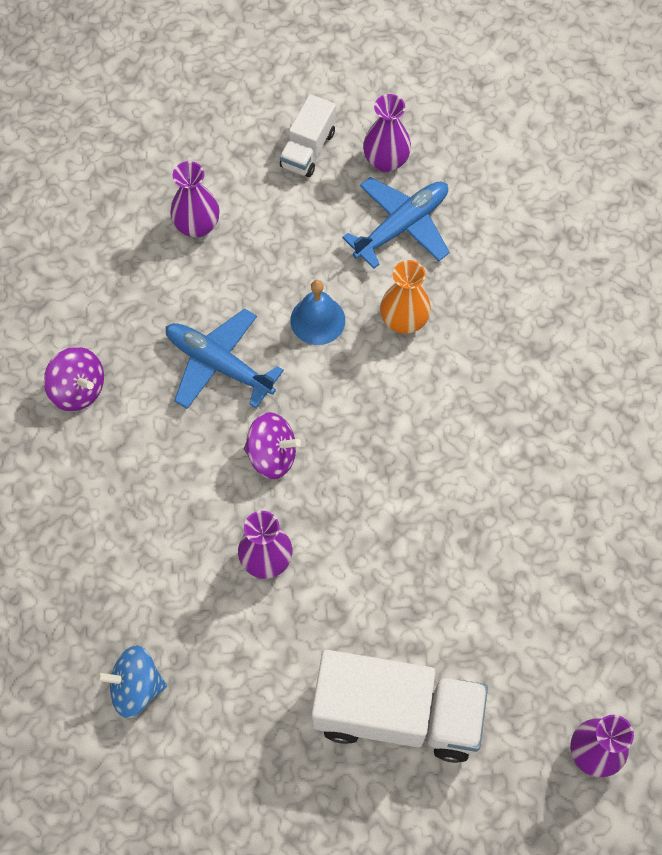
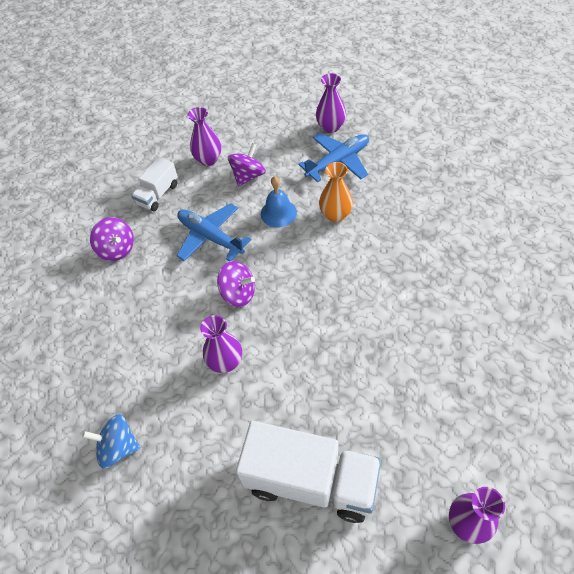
camera: 10 degrees right, 10 degrees down
(264, 255) = (248, 176): none -> purple spinning top
(308, 149) = (282, 120): white truck -> white truck (158, 194)

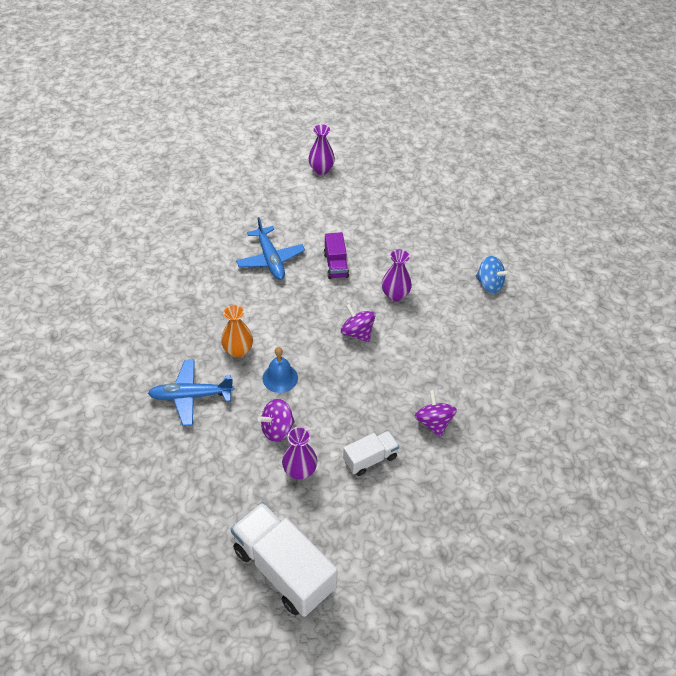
camera: 155 degrees left, 5 degrees down
(210, 237) = (349, 388): blue plane -> blue plane (270, 259)
(311, 481) = (385, 218): white truck -> white truck (284, 569)
(319, 362) = (336, 265): none -> purple truck
(330, 127) = (161, 437): purple vase -> none

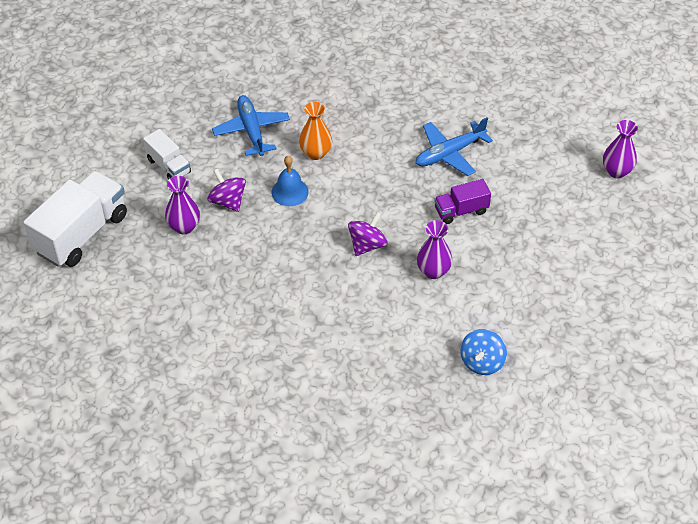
camera: 80 degrees right, 0 degrees up
(370, 459) = (207, 279): white truck -> white truck (168, 166)
(433, 422) = (263, 327): purple spinning top -> none

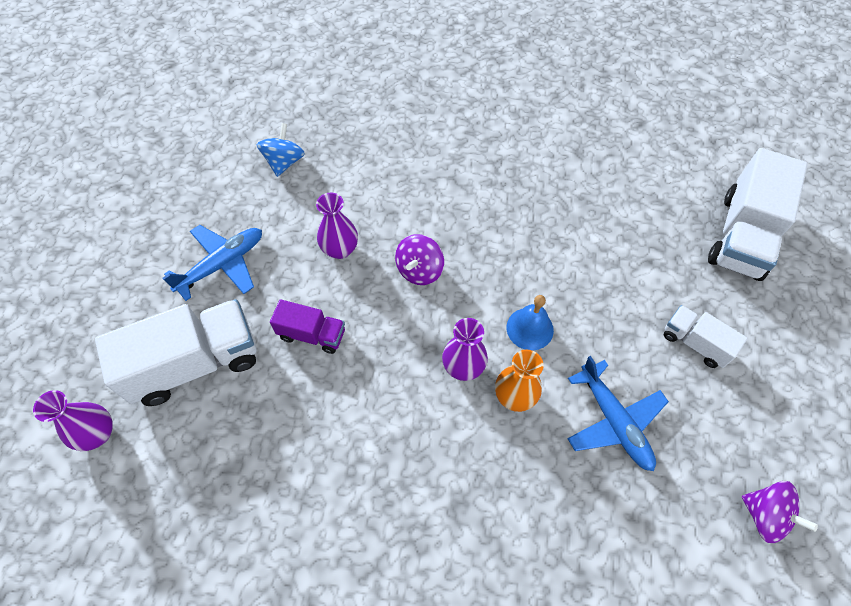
camera: 170 degrees right, 10 degrees up
(184, 227) = (634, 261): purple vase -> purple vase (463, 367)
(228, 201) = (599, 303): purple spinning top -> purple spinning top (765, 515)
(449, 153) = (332, 427): blue plane -> blue plane (222, 265)
(461, 211) = (312, 334): purple truck -> purple truck turned 45 degrees clockwise
(552, 204) = (195, 363): none -> white truck

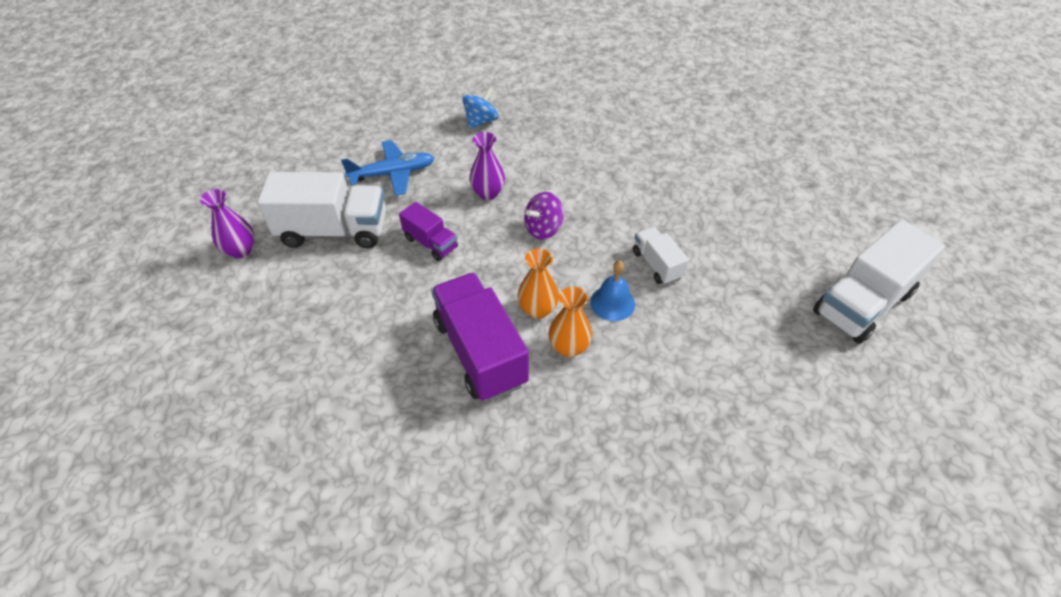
camera: 25 degrees right, 10 degrees down
(432, 441) = (480, 352): none -> purple truck
(463, 367) = (538, 309): purple vase -> orange vase
(614, 421) = (647, 400): blue plane -> none
(695, 343) = (762, 370): white truck -> white truck (657, 265)
(765, 515) = (751, 535): purple spinning top -> none

